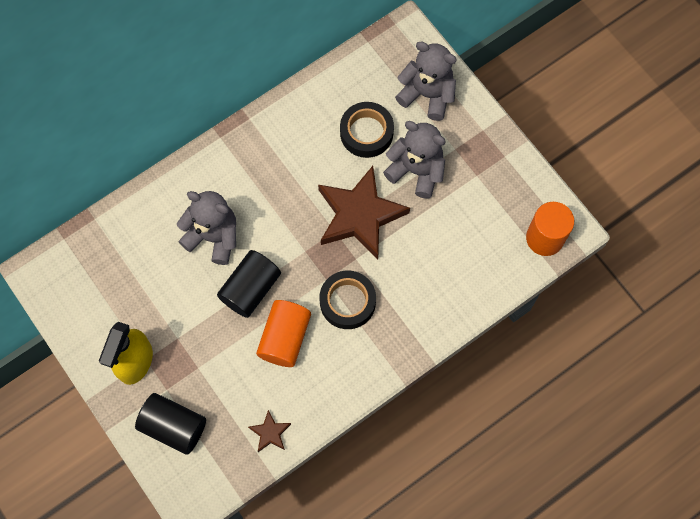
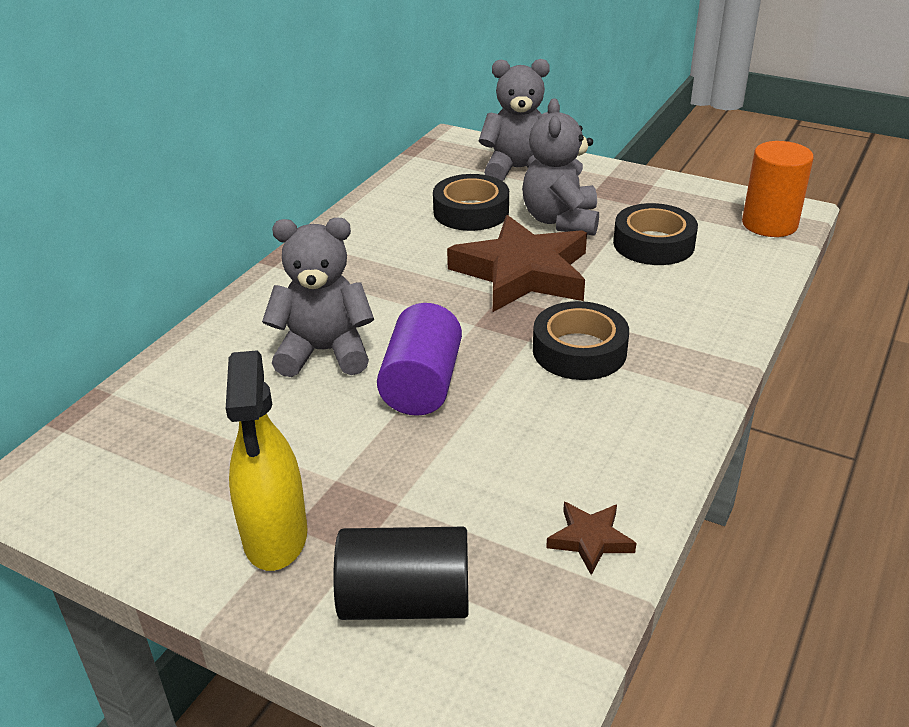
camera: 25 degrees left, 35 degrees down
(250, 289) = (422, 385): black cylinder -> purple cylinder
(284, 338) = (518, 417): orange cylinder -> none
(416, 170) = (560, 221): grey teddy bear -> grey teddy bear turned 90 degrees counterclockwise
(457, 223) = (653, 244): none -> black tape

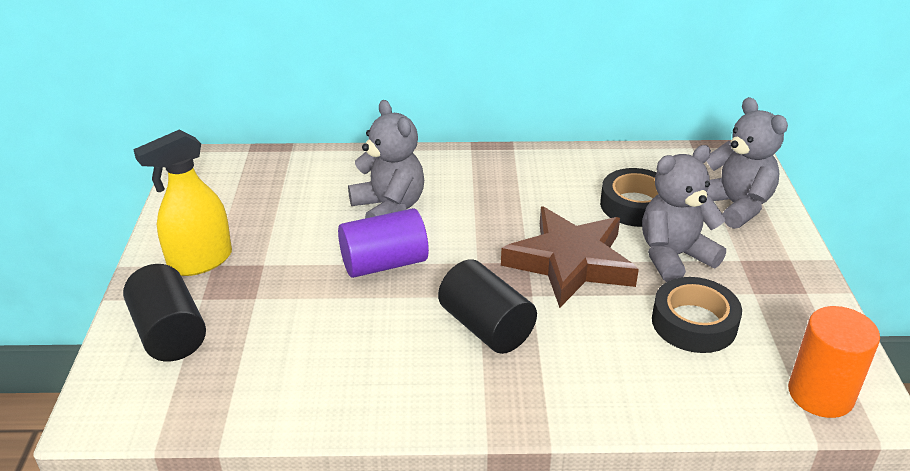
camera: 60 degrees right, 0 degrees up
(579, 351) = (486, 327): black tape -> black cylinder
(590, 539) = (265, 399): brown star -> none

